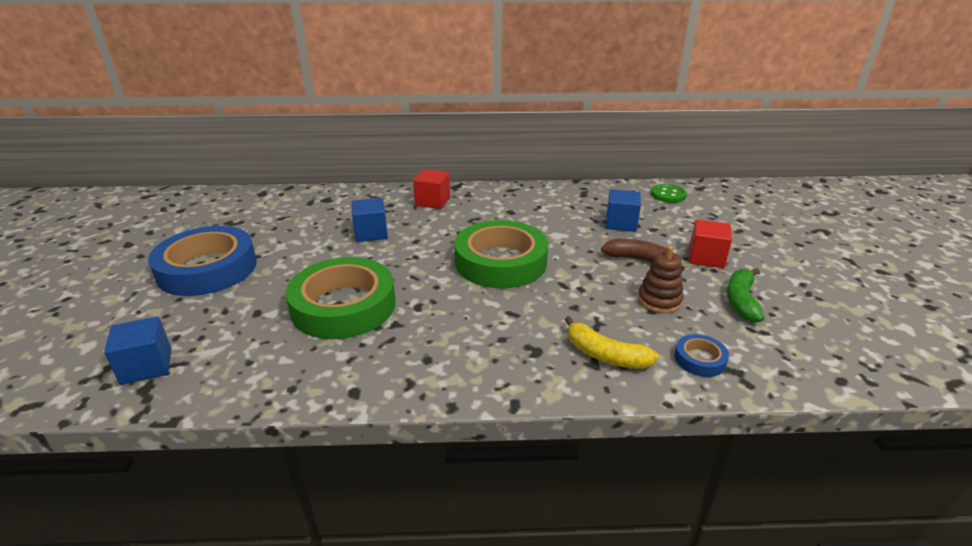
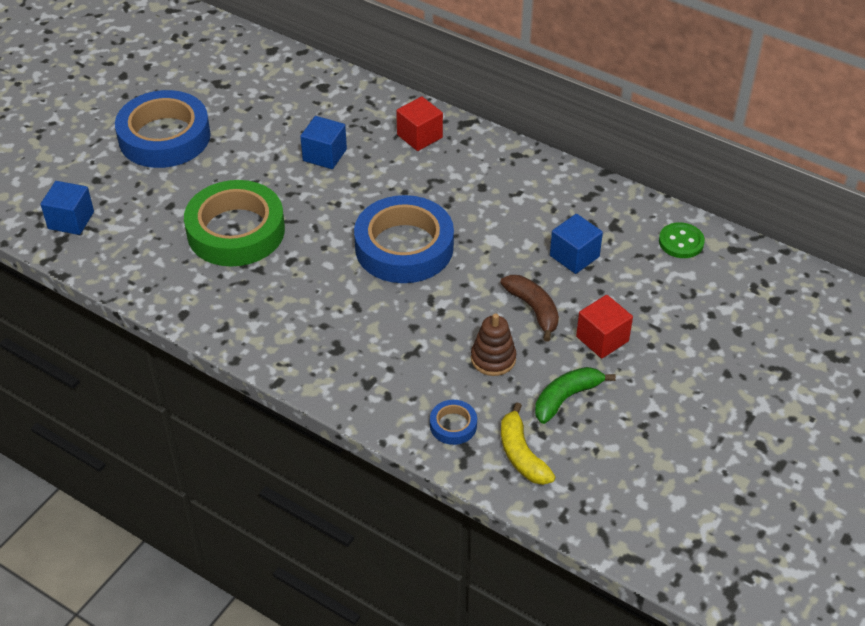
camera: 35 degrees right, 15 degrees up
(500, 262) = (404, 247): green tape -> blue tape
(605, 355) = (384, 381): yellow banana -> yellow banana (521, 454)

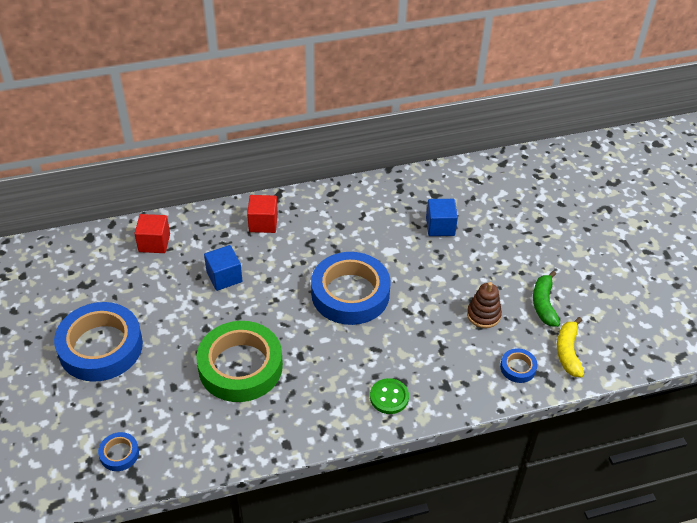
camera: 50 degrees left, 0 degrees up
(71, 220) = (119, 454): blue cube -> blue tape
(521, 454) = (568, 352): yellow banana -> yellow banana turned 75 degrees clockwise
(533, 309) = (463, 271): brown banana -> none
(602, 339) = (514, 259): red cube -> red cube (154, 243)
(681, 242) = (475, 179): green button -> green button (389, 397)

